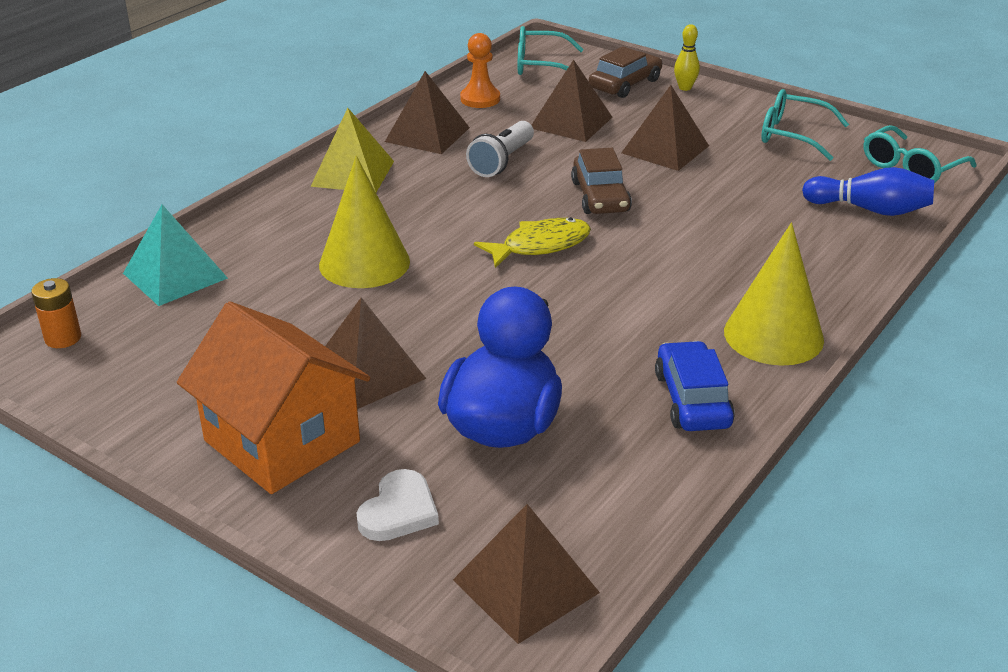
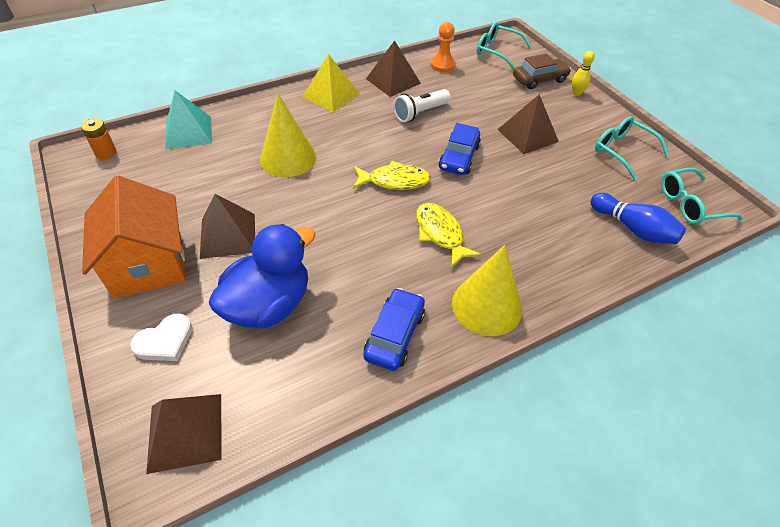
camera: 25 degrees right, 15 degrees up
(571, 122) = (483, 97): brown pyramid -> none
(600, 196) = (459, 157): brown car -> blue car
(652, 283) = (440, 234): none -> yellow fish

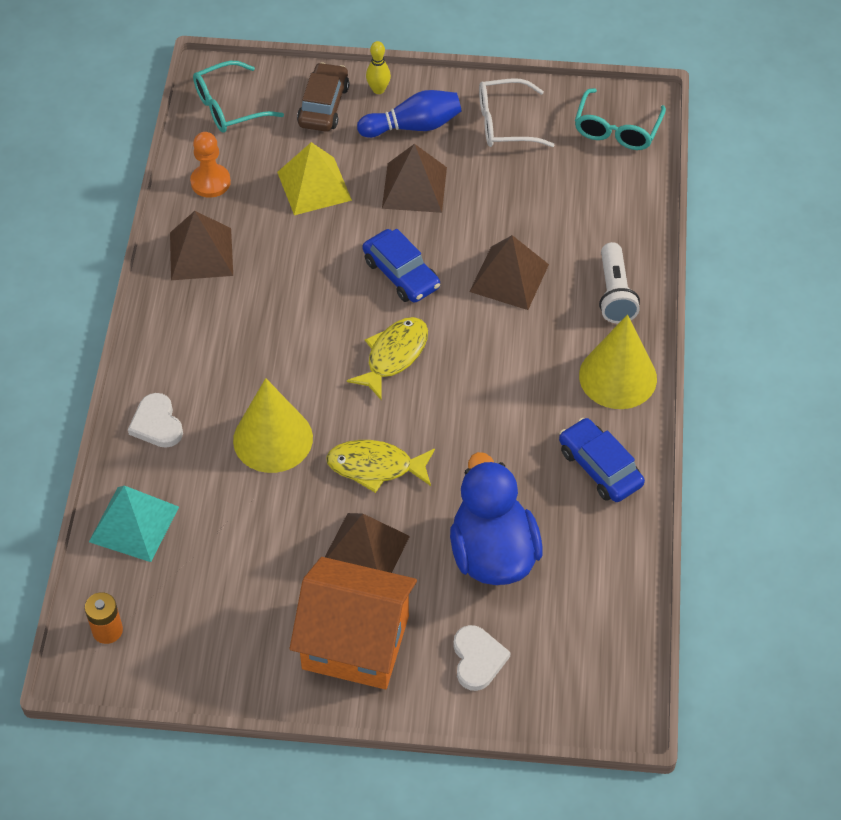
camera: 55 degrees left, 5 degrees up
(185, 432) = (594, 675): brown pyramid -> brown pyramid (509, 278)
(264, 112) = (157, 424): none -> white heart
(331, 95) = (177, 335): yellow pyramid -> yellow pyramid (314, 186)
(420, 113) = (291, 263): white flashlight -> white flashlight (614, 293)
(440, 234) = (503, 359): yellow fish -> yellow fish (375, 467)
(623, 151) = (505, 123): turquoise glasses -> white glasses
(633, 229) = (612, 199): blue bowling pin -> blue bowling pin (413, 126)

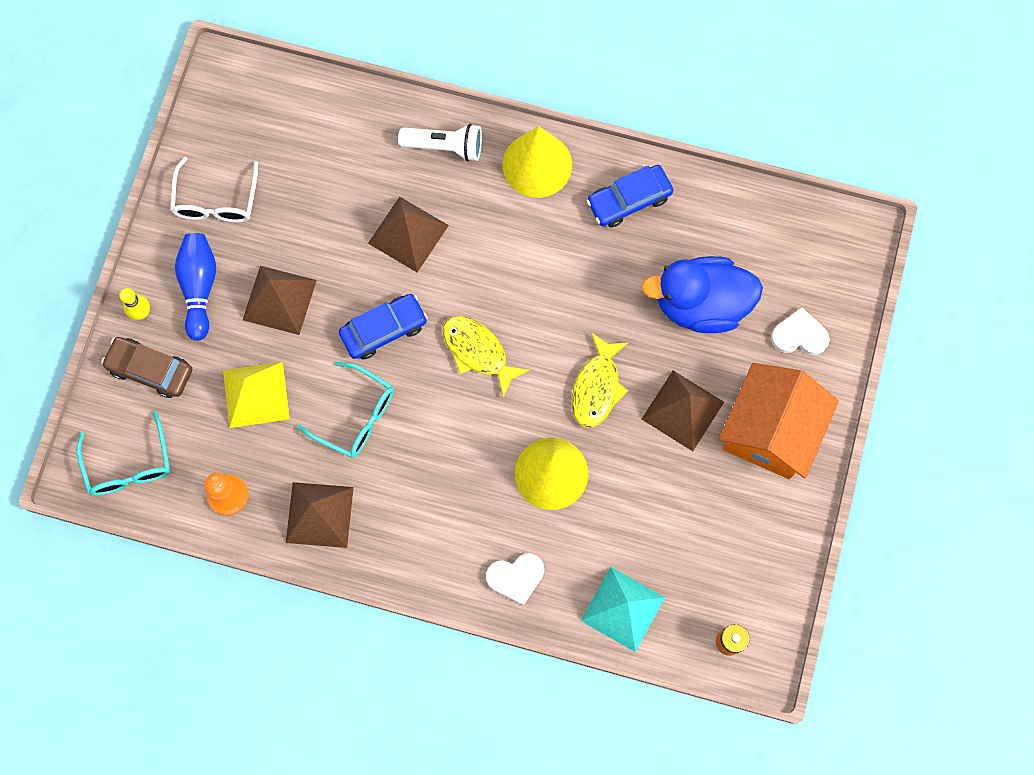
camera: 80 degrees left, 20 degrees up
(617, 129) = (248, 101): turquoise glasses -> turquoise glasses (355, 416)

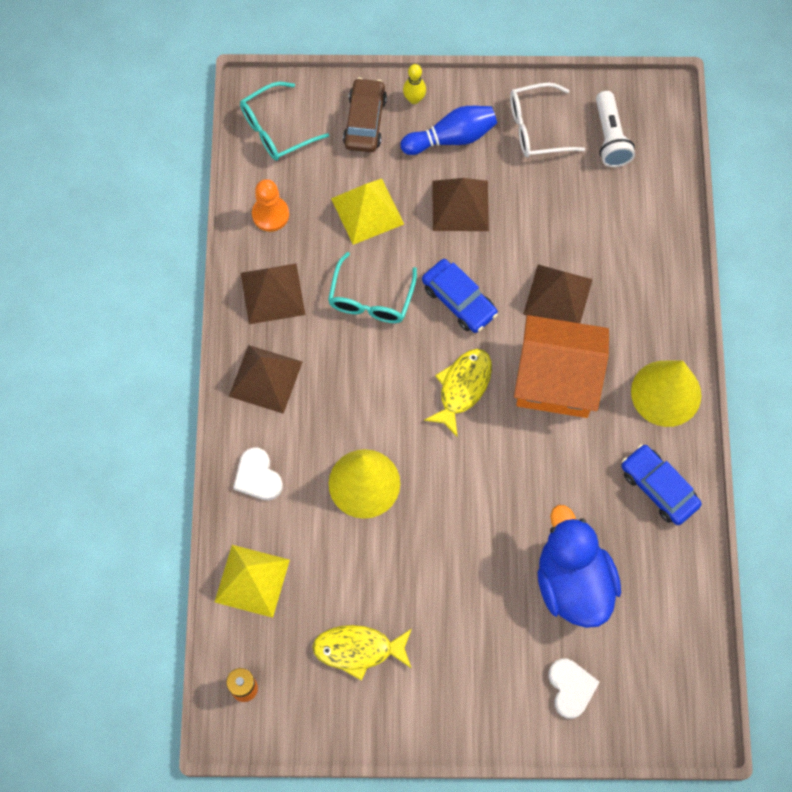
camera: 75 degrees right, 5 degrees down
(445, 147) = (655, 305): white flashlight -> white flashlight (610, 137)
(597, 387) = (459, 504): yellow fish -> yellow fish (358, 650)
(623, 609) = (252, 581): turquoise pyramid -> yellow pyramid
(682, 410) = (460, 590): brown pyramid -> brown pyramid (265, 378)
(770, 431) = (463, 681): orange house -> orange house (556, 379)

